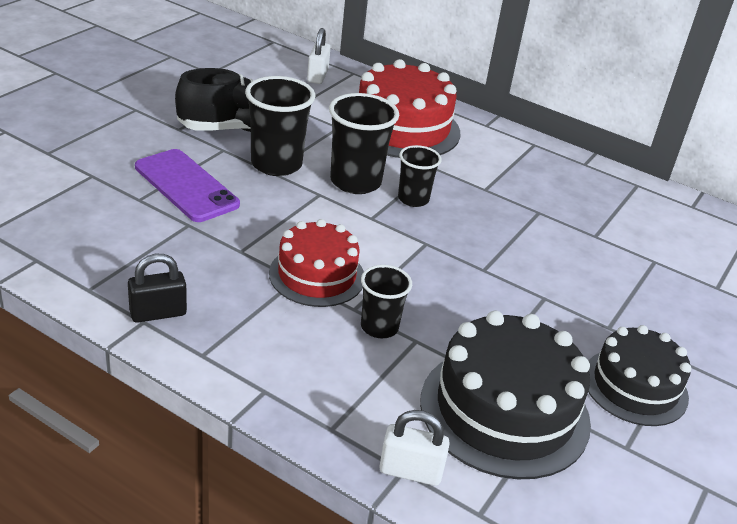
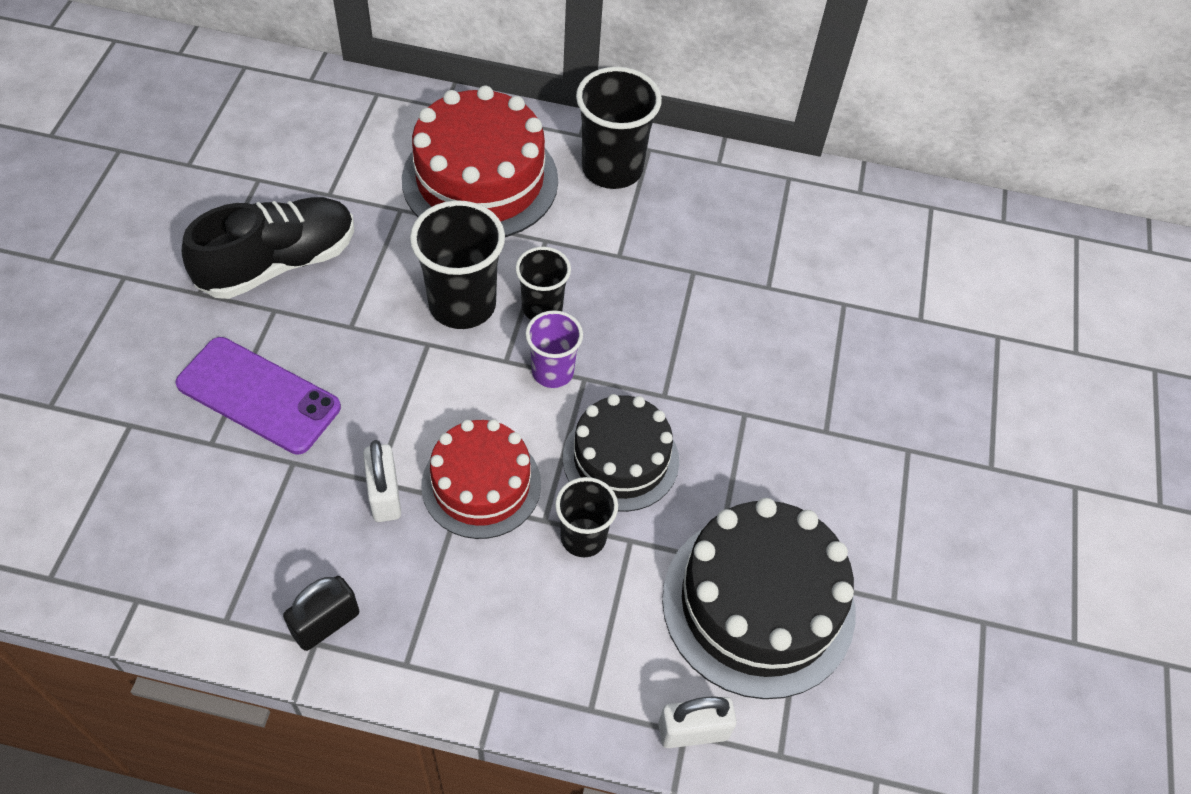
camera: 20 degrees left, 20 degrees up
(276, 164) = (353, 311): black cup -> black cup (612, 169)
(317, 76) = (333, 118): white padlock -> white padlock (384, 495)
(403, 233) = (552, 372): none -> purple cup
(635, 386) = (878, 510): black cake -> black cake (620, 459)

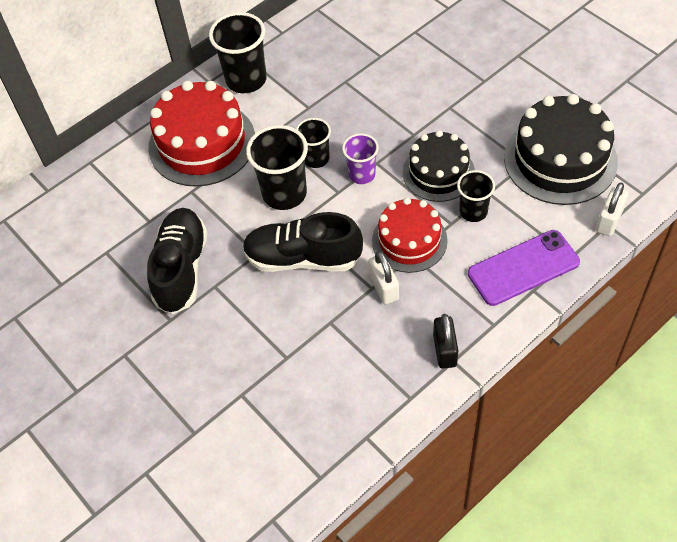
camera: 45 degrees left, 0 degrees up
(259, 395) = (271, 319): purple phone -> purple phone (523, 268)
(374, 379) = (303, 258): none -> black shoe
(384, 495) = (383, 288): white padlock -> white padlock turned 45 degrees clockwise

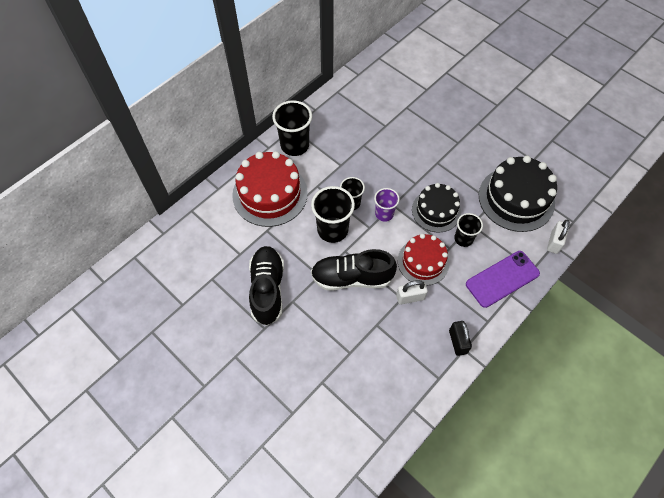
camera: 10 degrees left, 5 degrees up
(383, 288) = (410, 297): white padlock -> white padlock turned 75 degrees counterclockwise

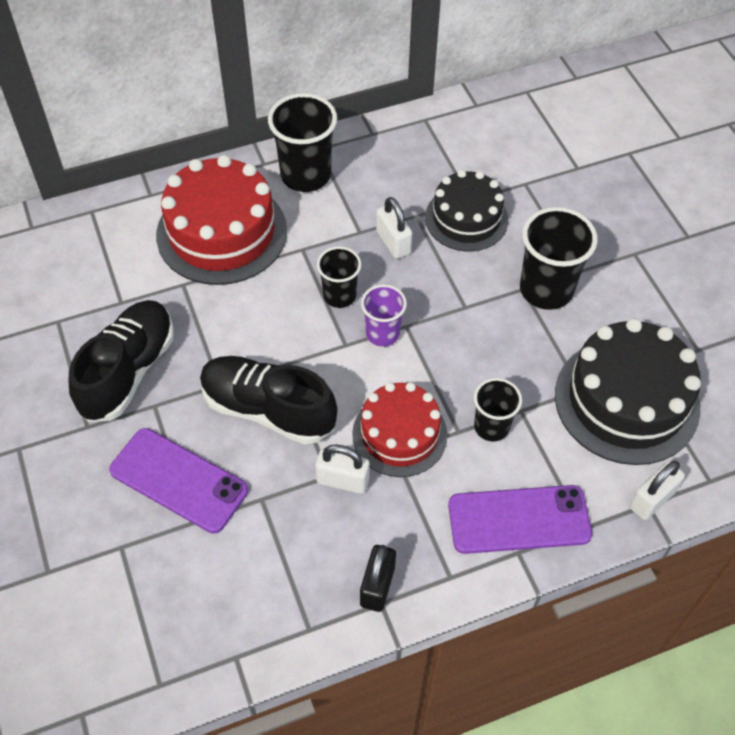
camera: 25 degrees right, 5 degrees down
(330, 334) = (179, 480): none -> purple phone
(332, 230) = (284, 324): black cup -> black cup (546, 290)
(361, 164) = (393, 242): none -> white padlock
(436, 211) = (472, 363): black cake -> black cake (466, 218)

